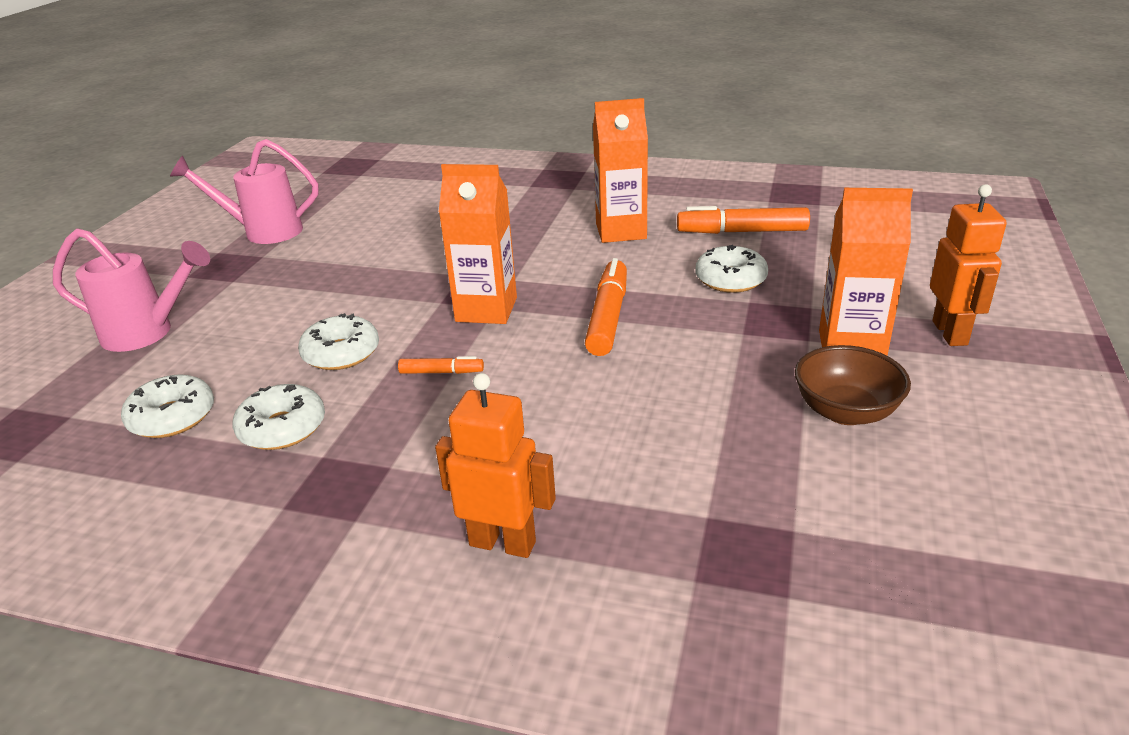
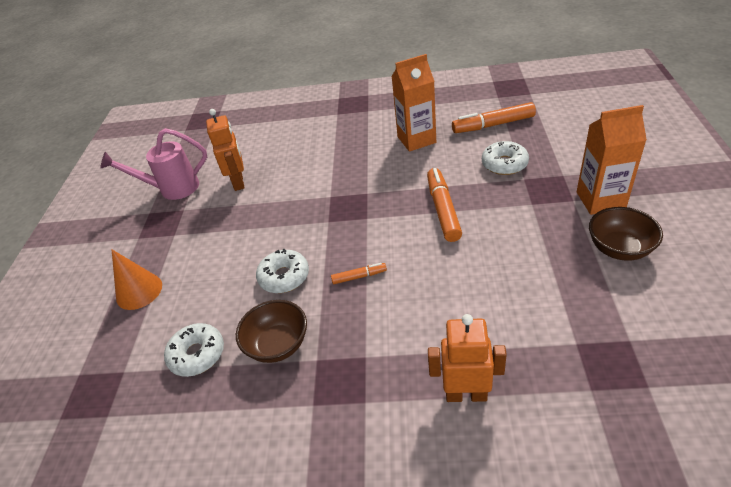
camera: 10 degrees left, 10 degrees up
(148, 333) = (139, 291): pink watering can -> orange cone
(282, 428) = (278, 345): white donut -> brown bowl
(486, 309) = (362, 221): orange carton -> none
(950, 333) = (652, 177): orange robot -> orange robot (239, 182)

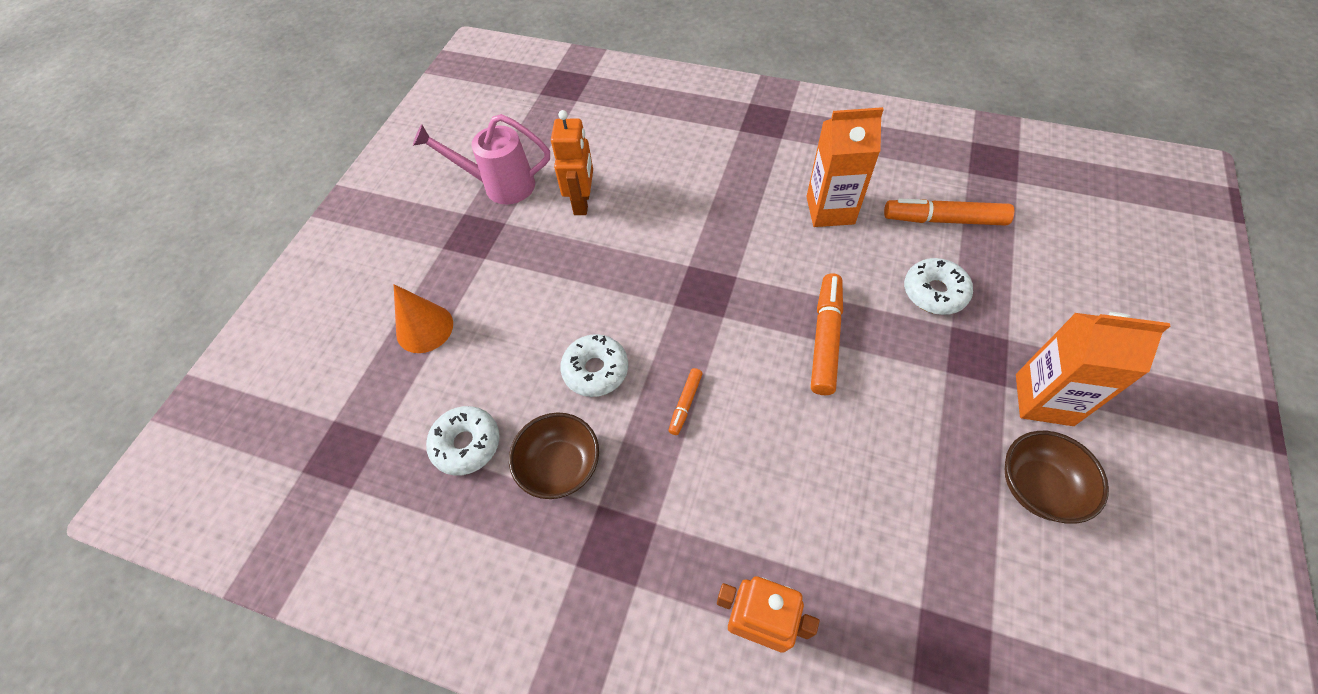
camera: 15 degrees right, 15 degrees up
(359, 276) = (685, 404): orange marker -> orange marker turned 105 degrees clockwise

